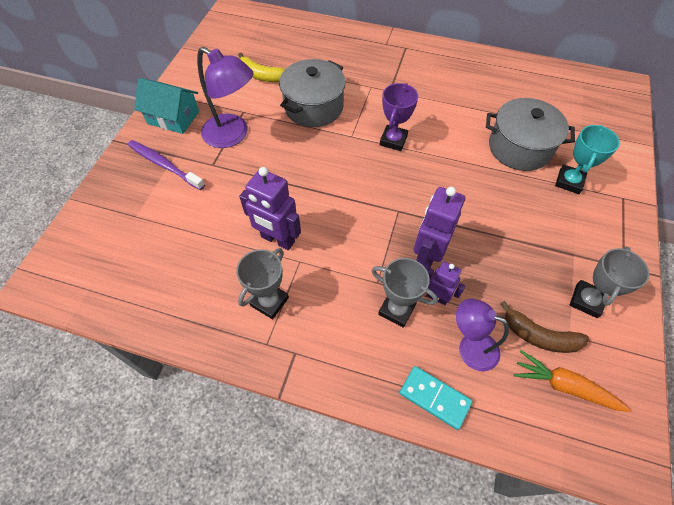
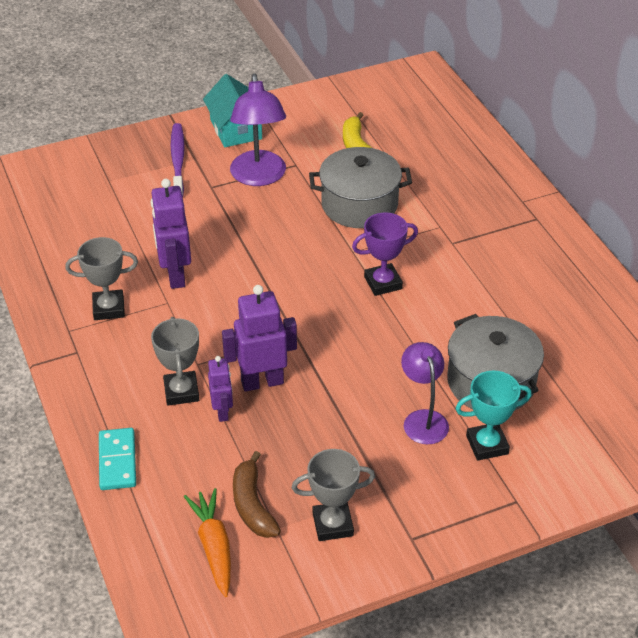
camera: 50 degrees right, 15 degrees down
(470, 347) = (191, 461): purple lamp -> purple lamp (423, 419)

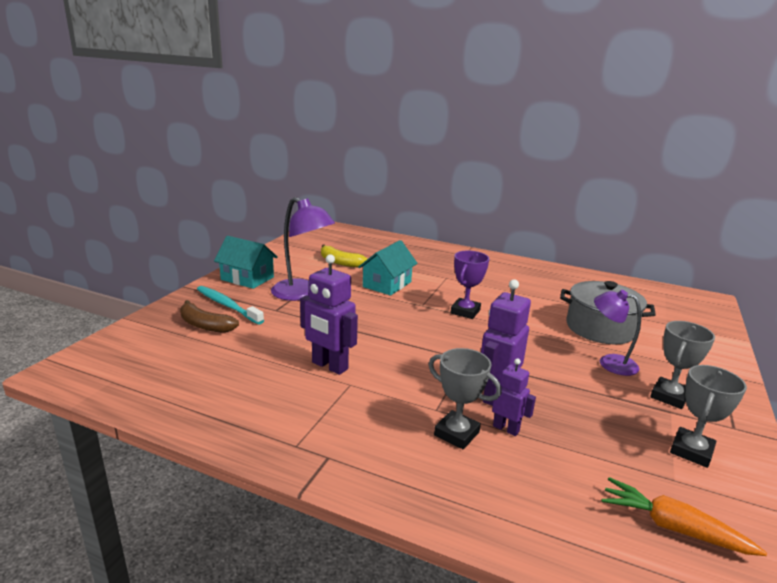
camera: 45 degrees left, 20 degrees down
(109, 308) = (308, 411): grey trophy -> grey trophy (669, 396)
(117, 461) = (498, 519): turquoise domino -> none
(178, 160) = (227, 305): purple toothbrush -> turquoise toothbrush
(252, 505) = (634, 476): brown banana -> brown banana (205, 325)
(359, 204) = (387, 284): grey pot -> turquoise house
(487, 445) = (658, 356): turquoise trophy -> none

